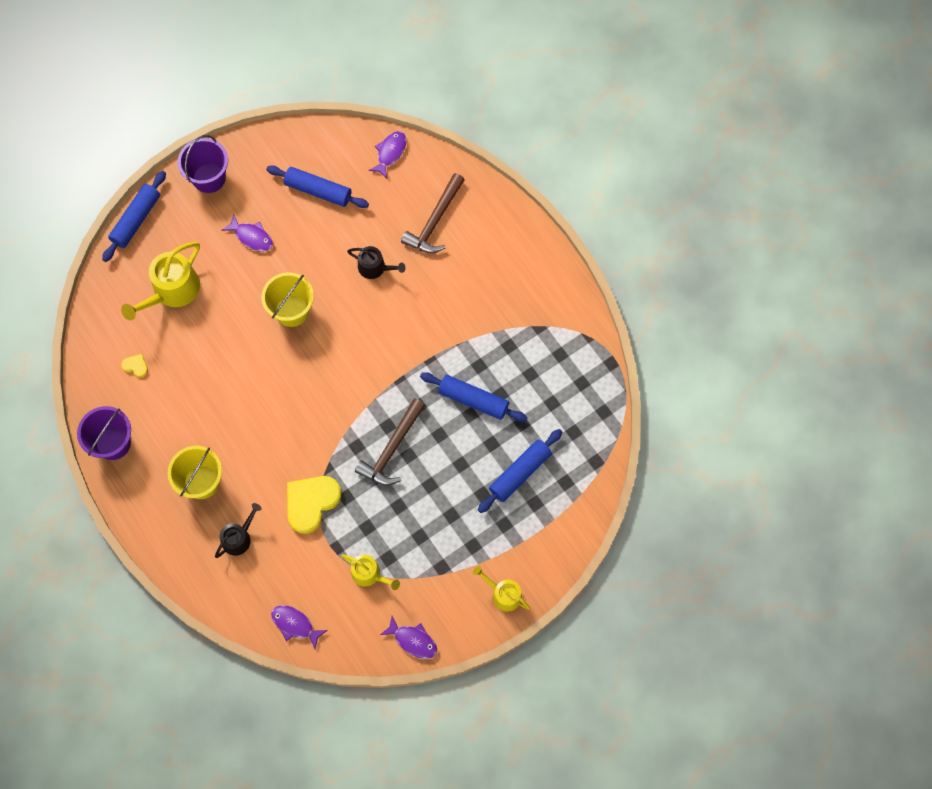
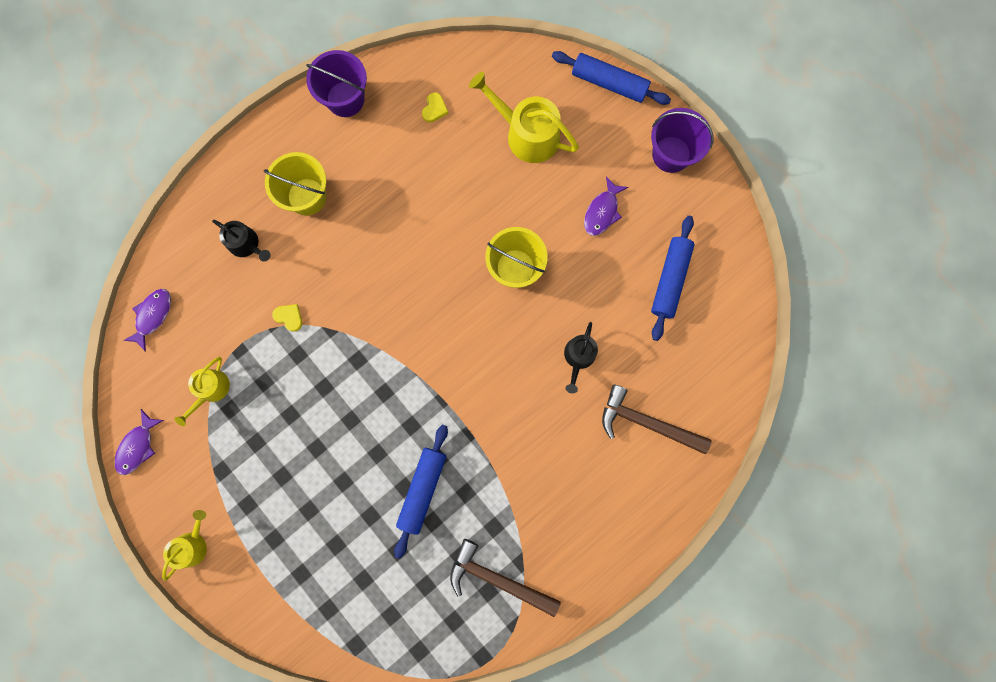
camera: 85 degrees right, 10 degrees up
(311, 503) = (289, 317): yellow heart -> yellow heart, size x0.45
(390, 153) = (731, 359): purple fish -> none
(392, 449) = (357, 400): brown hammer -> brown hammer (497, 579)
(520, 473) = (336, 553): blue rolling pin -> none

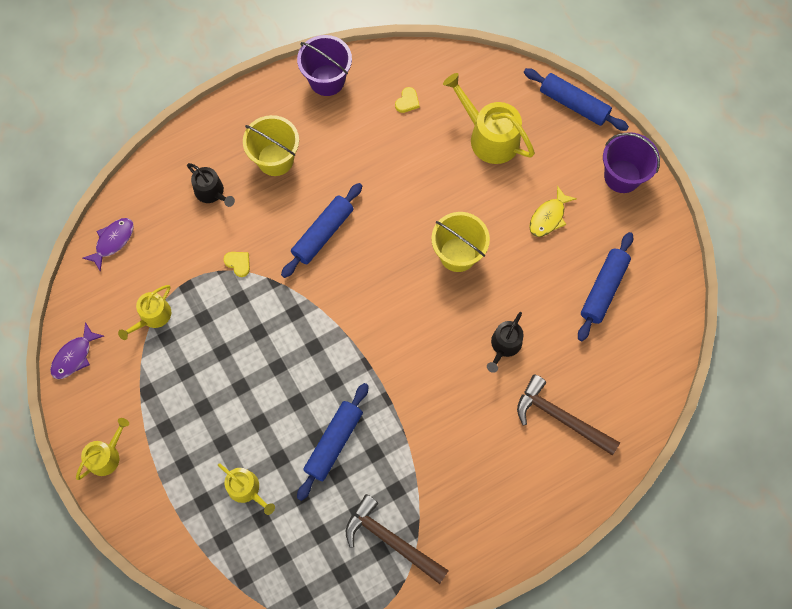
camera: 10 degrees right, 10 degrees down
(342, 553) = (246, 489): none -> yellow watering can
(371, 270) = (323, 234): none -> blue rolling pin
(602, 212) = (548, 217): purple fish -> yellow fish

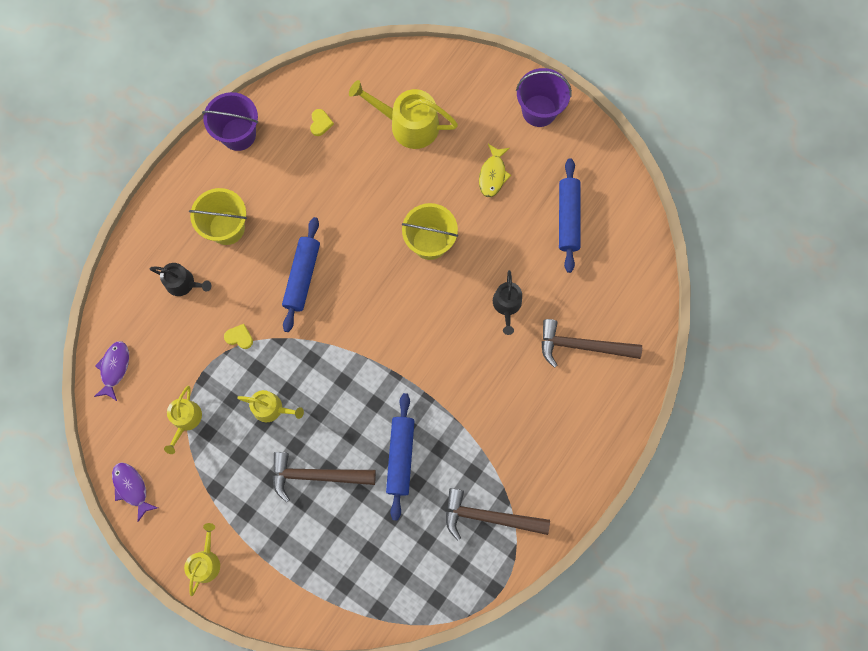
camera: 25 degrees left, 5 degrees up
(74, 356) = (132, 488): purple fish -> purple fish turned 135 degrees clockwise
(246, 489) = (344, 532): yellow watering can -> yellow watering can (271, 408)
(247, 423) = (316, 475): none -> brown hammer
(573, 104) = (468, 63): blue rolling pin -> none

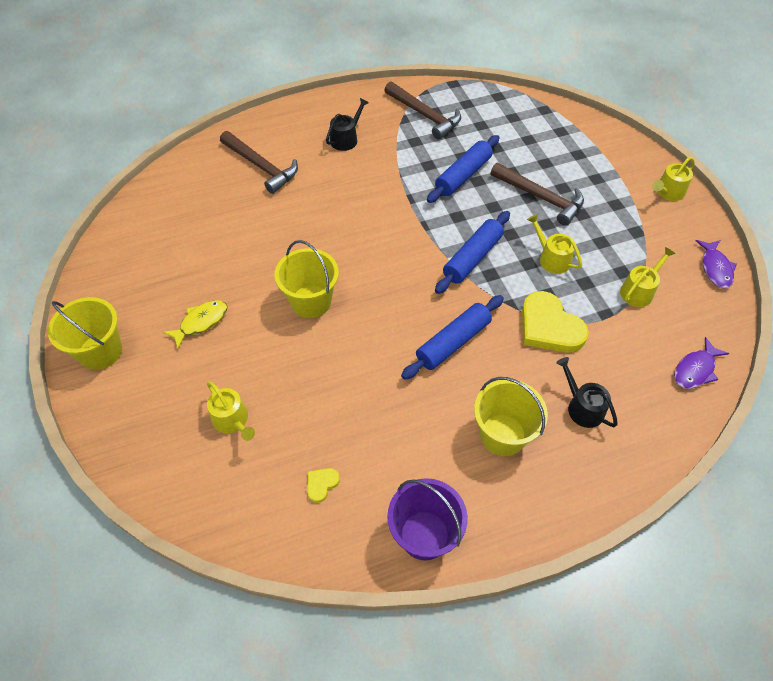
camera: 145 degrees left, 20 degrees down
(239, 337) = (549, 327): yellow heart -> yellow heart, size x2.24
(408, 124) = (232, 420): yellow watering can -> yellow watering can, size x0.59
(507, 305) = (291, 221): black watering can -> black watering can (346, 139)
(539, 111) = (100, 351): purple bucket -> yellow bucket
(568, 218) = (177, 251): blue rolling pin -> blue rolling pin (472, 258)

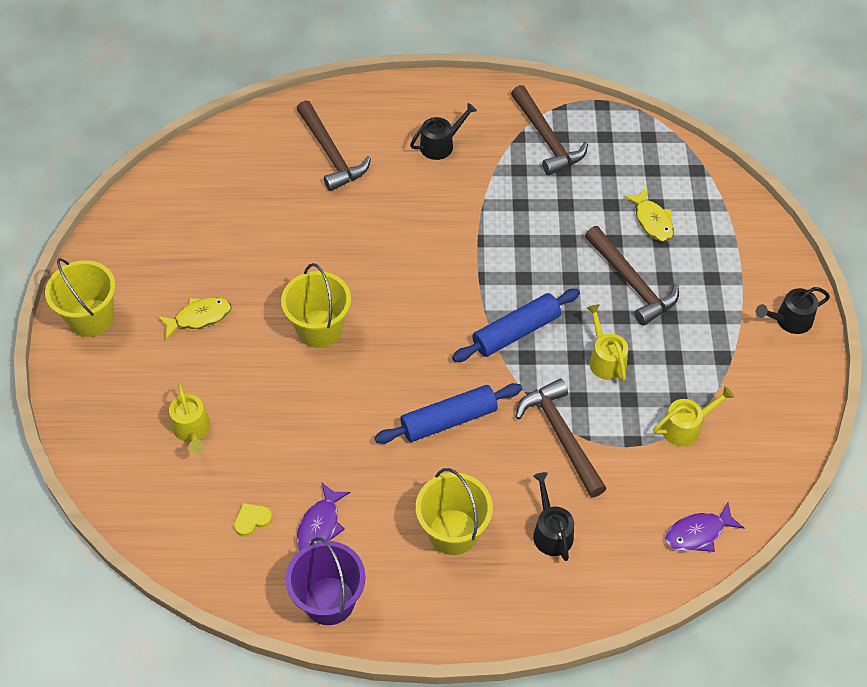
camera: 20 degrees right, 0 degrees up
(463, 175) = (554, 229): blue rolling pin -> none
(532, 151) = (652, 221): none -> yellow fish
(549, 327) = (561, 435): yellow heart -> brown hammer
(668, 192) = (789, 320): yellow watering can -> black watering can
(715, 268) = (791, 429): purple fish -> purple fish (320, 526)

